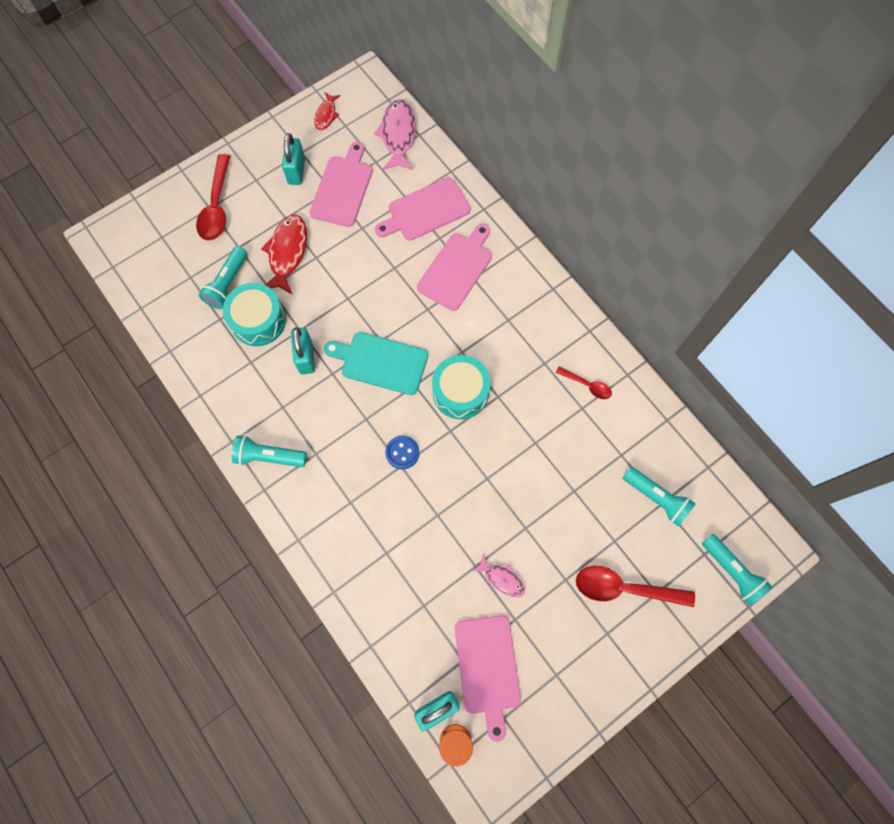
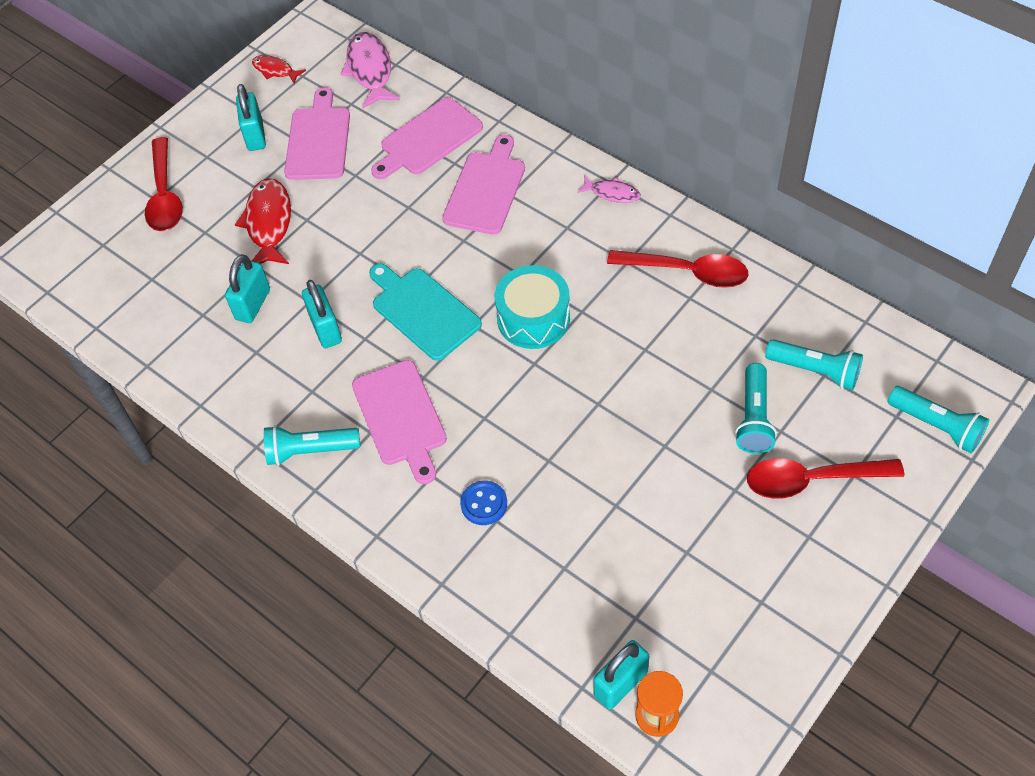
camera: 10 degrees left, 15 degrees down
(227, 284) = (202, 274): turquoise flashlight -> turquoise flashlight (754, 418)
(258, 321) = (253, 304): turquoise drum -> turquoise padlock
(326, 115) = (275, 70): red fish -> red fish turned 120 degrees clockwise
(381, 362) = (423, 311): turquoise cutting board -> turquoise cutting board turned 45 degrees clockwise
(402, 452) = (481, 402): blue button -> blue button (484, 504)
(488, 668) = (671, 618): pink cutting board -> pink cutting board (401, 417)
(501, 579) = (654, 510): pink fish -> pink fish (612, 193)
(587, 385) = (687, 272): red spoon -> red spoon, size x1.84

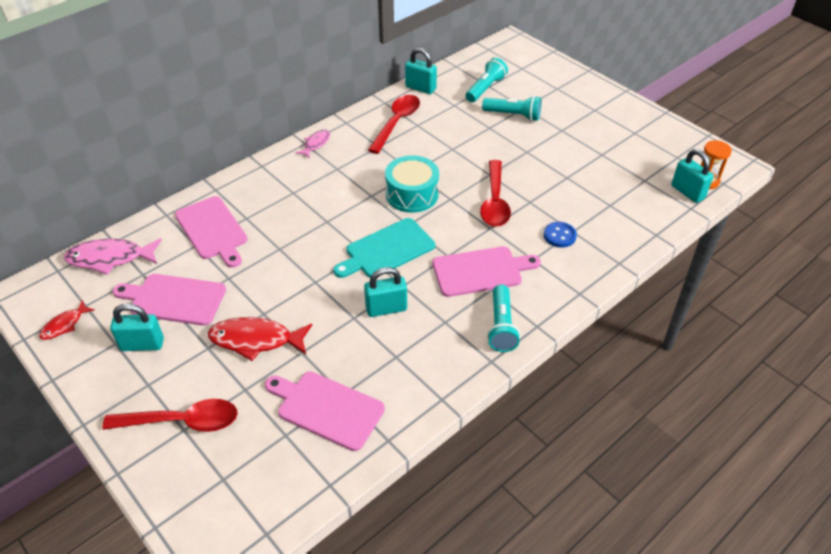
camera: 85 degrees left, 10 degrees down
(253, 304) = (344, 356): turquoise padlock -> turquoise padlock (420, 88)
(485, 189) = (282, 204): pink cutting board -> pink cutting board (327, 409)
(811, 480) = (559, 102): red spoon -> red spoon (495, 202)
(937, 426) = (531, 57): turquoise flashlight -> none

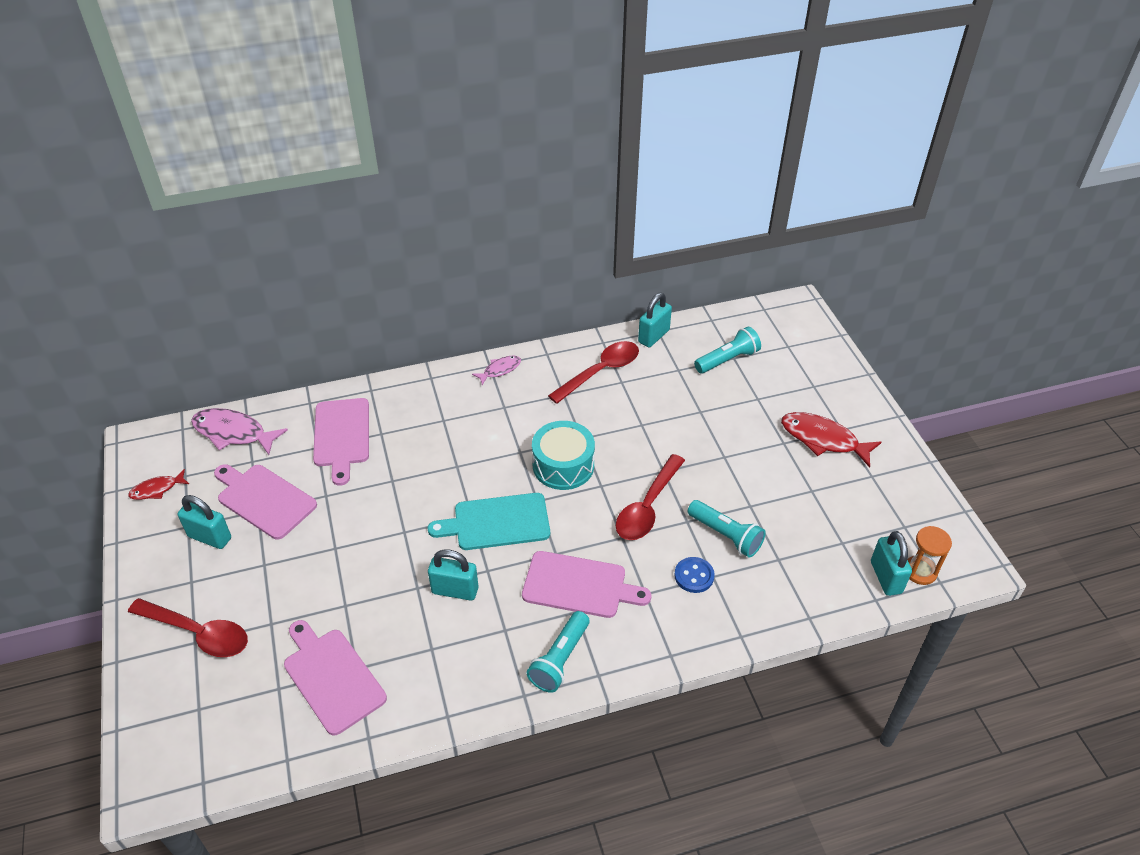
camera: 25 degrees right, 0 degrees up
(256, 340) = (311, 574): red fish -> red fish (823, 439)
(420, 88) = (653, 336): turquoise padlock -> turquoise padlock turned 75 degrees clockwise
(513, 115) = (738, 405): turquoise flashlight -> turquoise flashlight (726, 535)

